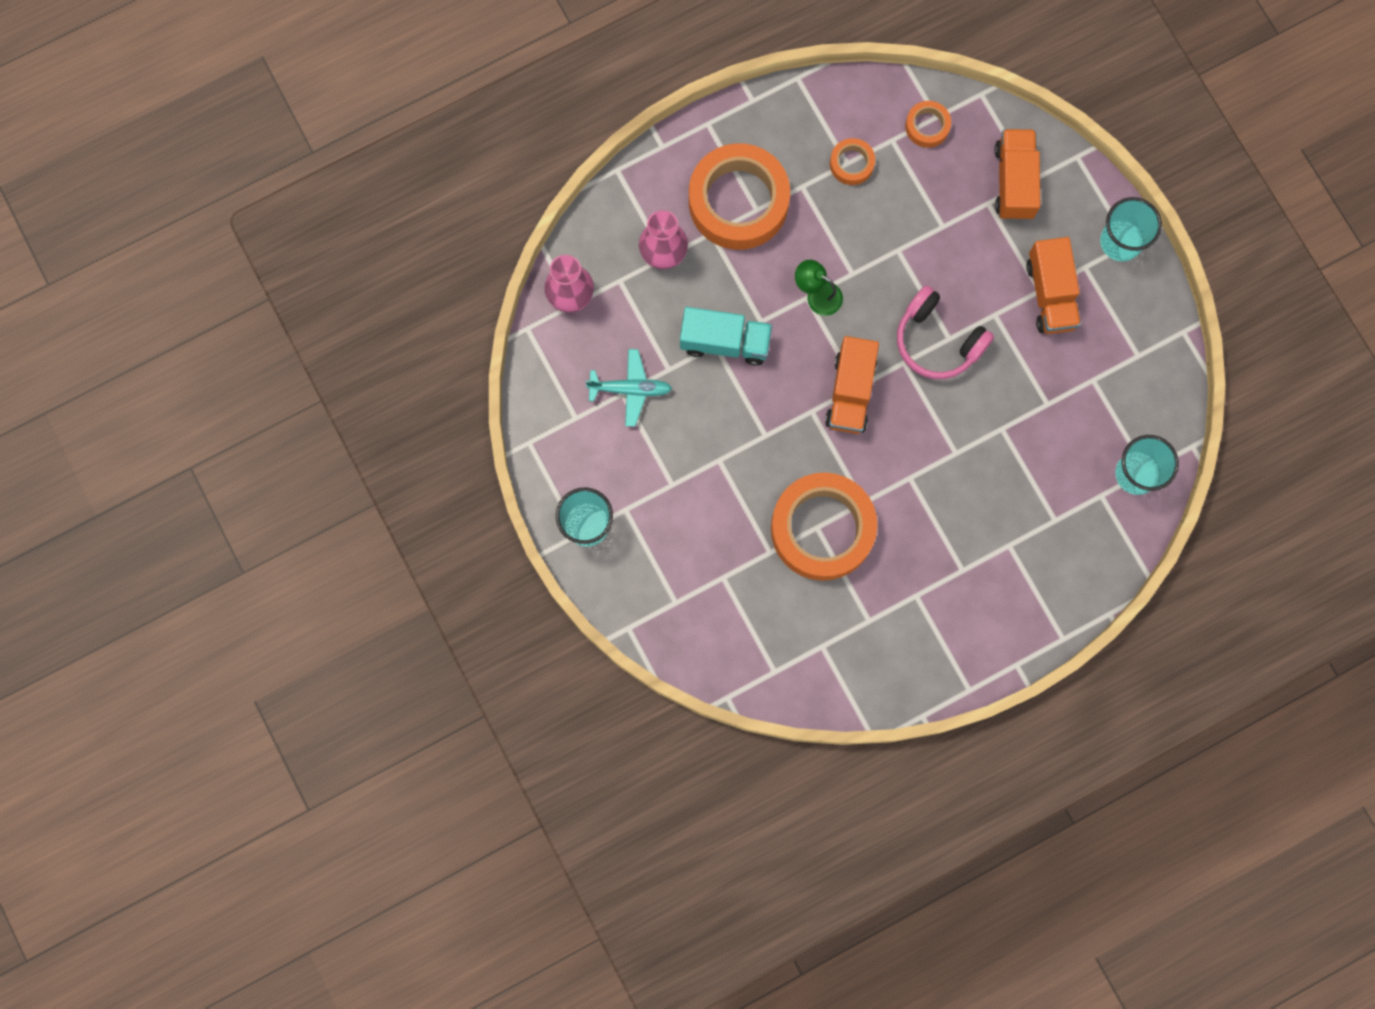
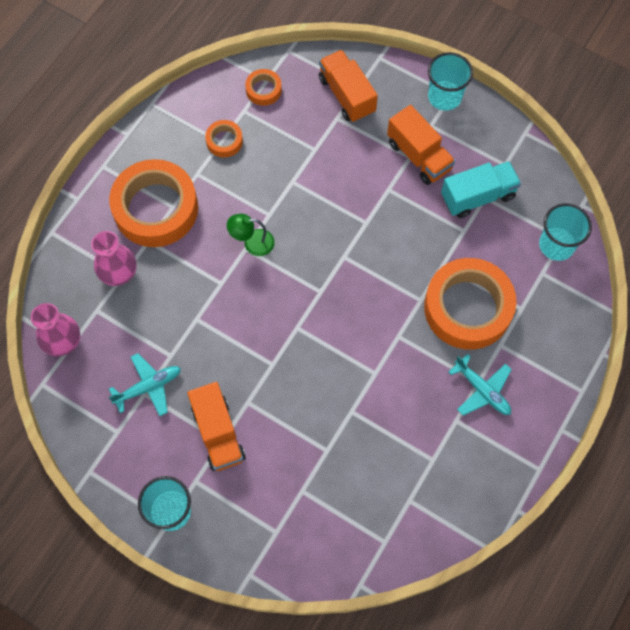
camera: 30 degrees left, 10 degrees down
(725, 342) = (202, 313): turquoise truck -> turquoise truck (478, 196)
(822, 529) = (356, 410): orange tape -> orange tape (467, 308)
(850, 392) = (317, 299): orange truck -> orange truck (218, 433)
(937, 341) = (359, 229): pink headphones -> none
(961, 580) = (482, 390): none -> turquoise plane

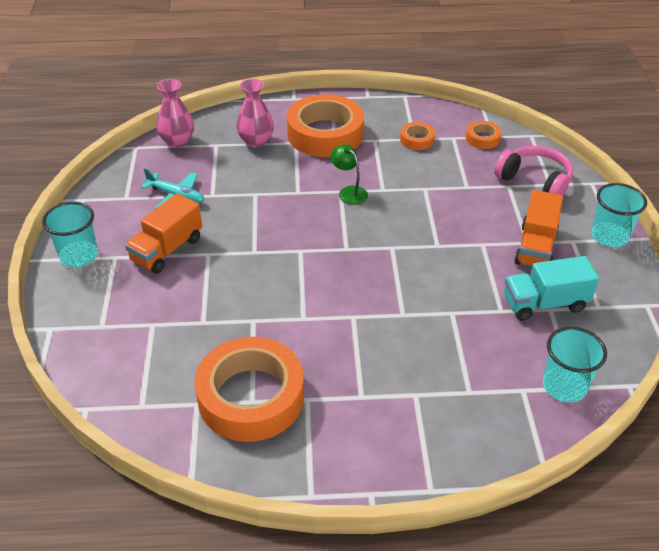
camera: 55 degrees right, 25 degrees down
(347, 95) = (535, 181): orange truck -> pink headphones
(467, 308) = (428, 351): orange tape -> orange tape (251, 397)
(478, 196) = (544, 303): turquoise truck -> turquoise truck turned 135 degrees clockwise
(482, 390) = (355, 404): turquoise plane -> none

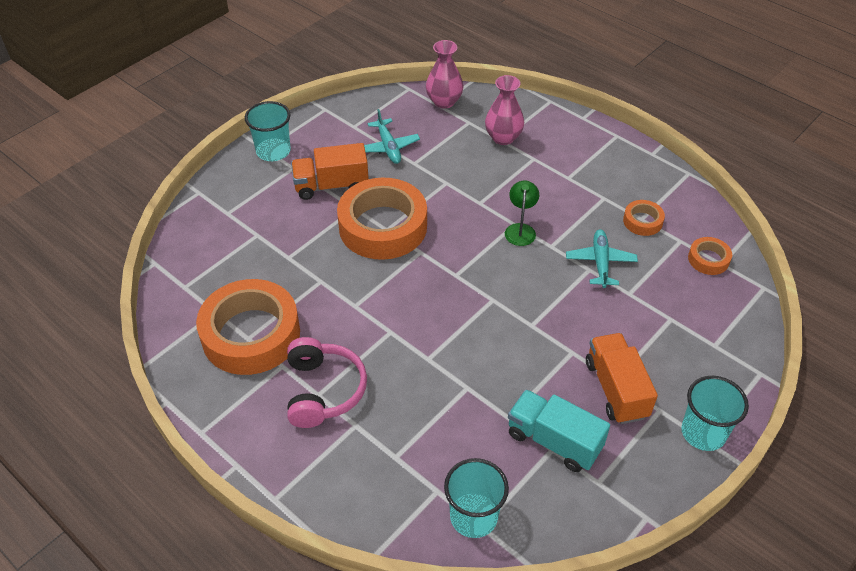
camera: 45 degrees right, 5 degrees up
(325, 134) = (568, 166): orange tape -> orange tape (383, 226)
(426, 180) = (600, 262): none -> turquoise plane
(535, 181) = (703, 332): pink headphones -> pink headphones (323, 390)
(535, 247) = (616, 389): orange truck -> orange truck turned 105 degrees clockwise

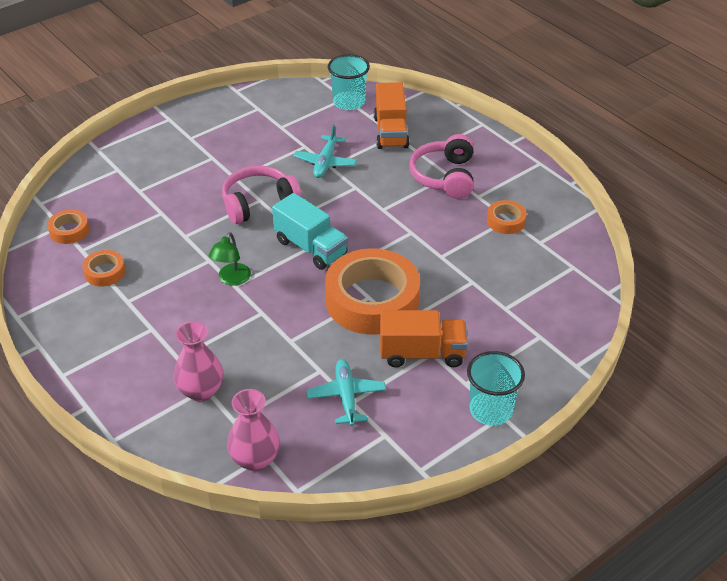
camera: 170 degrees left, 5 degrees down
(251, 334) = (505, 221): orange tape -> orange tape, size x0.44
(530, 320) = (259, 203): none -> pink headphones
(554, 441) = (278, 130): turquoise truck -> turquoise truck (310, 247)
(600, 262) = (171, 240): turquoise plane -> turquoise plane (325, 162)
(616, 389) = (215, 152): orange truck -> orange truck (391, 132)
(703, 432) = (168, 123): turquoise cup -> none

